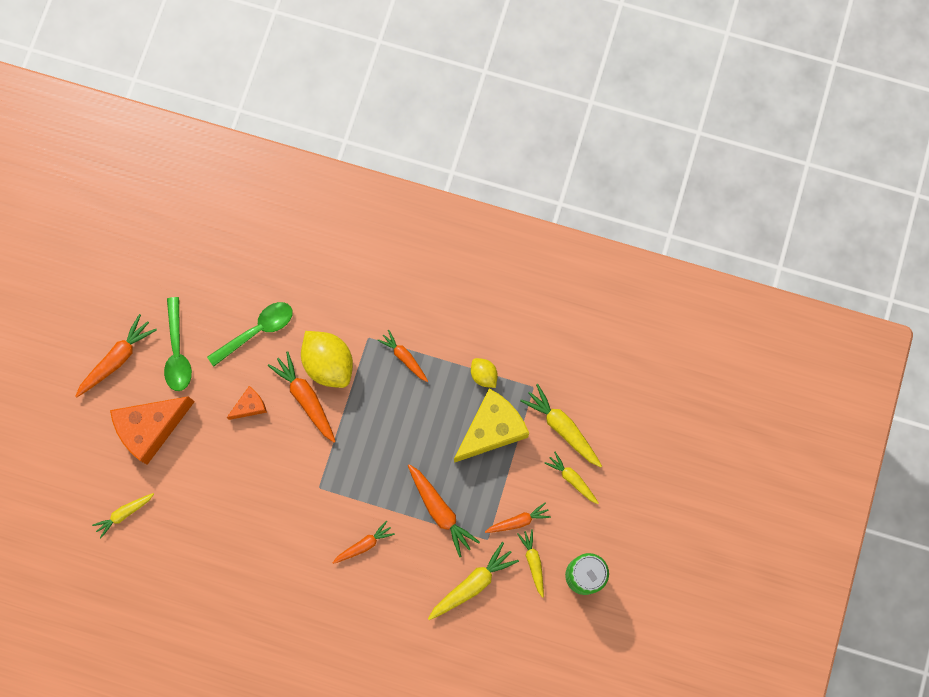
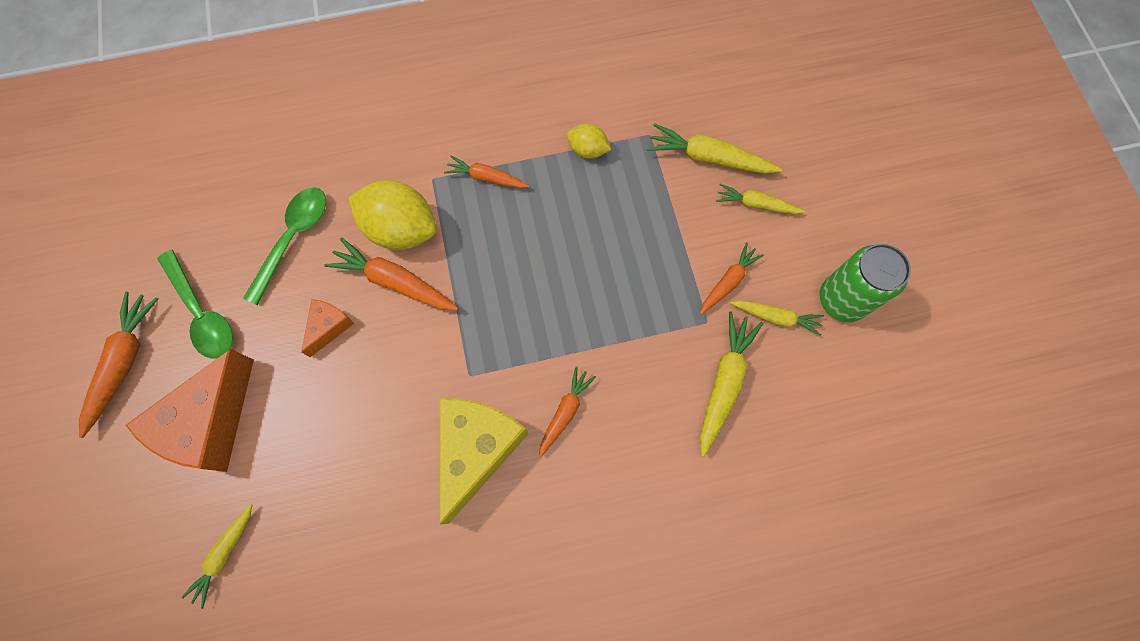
camera: 30 degrees left, 5 degrees down
(440, 511) = (632, 320): orange carrot -> none
(492, 429) = (633, 200): yellow cheese -> yellow cheese (476, 449)
(533, 562) = (776, 317): yellow carrot -> yellow carrot turned 150 degrees clockwise

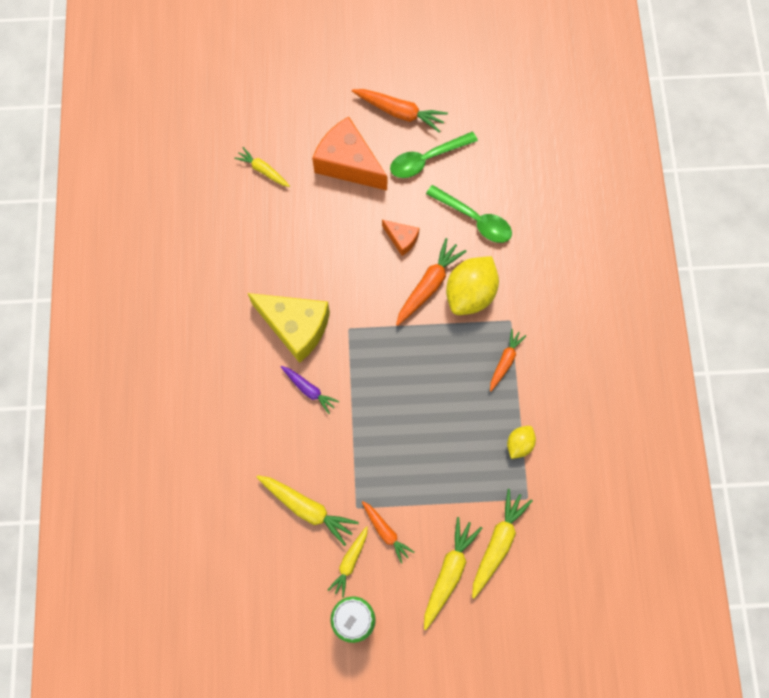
camera: 100 degrees right, 0 degrees up
(565, 412) = (309, 390): orange carrot -> purple carrot
(756, 204) = (449, 572): yellow carrot -> yellow carrot, size x1.56

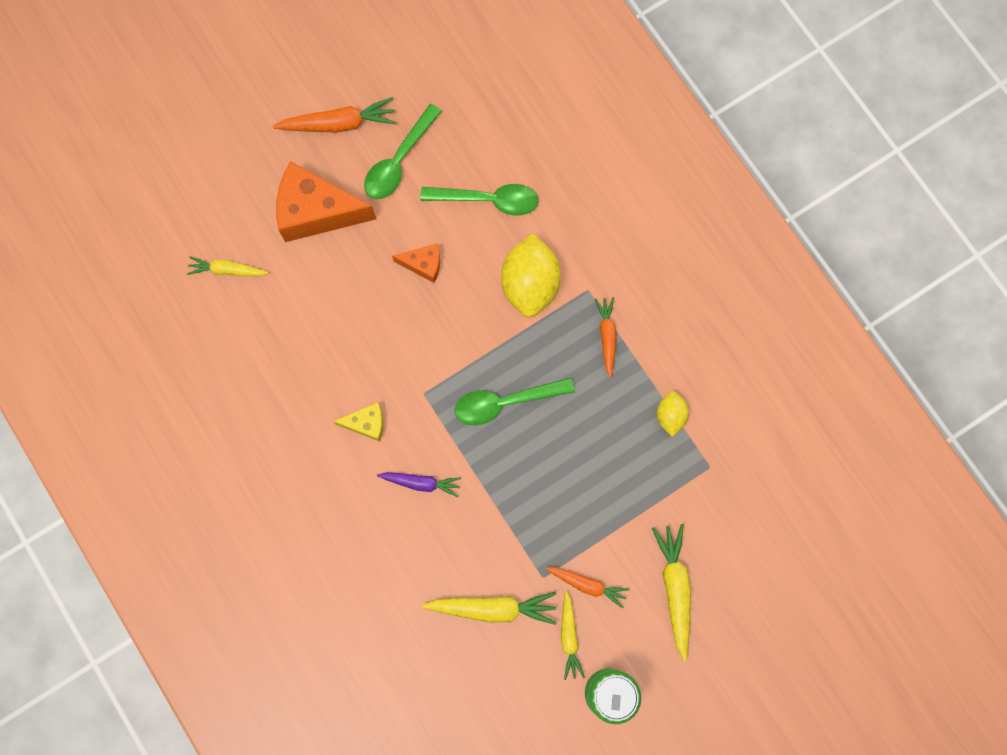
camera: 30 degrees left, 5 degrees up
(295, 327) = (366, 423): yellow cheese -> yellow cheese, size x0.49
(403, 367) = (505, 402): none -> green spoon
(428, 285) = (481, 299): orange carrot -> none
(498, 543) = (706, 530): yellow carrot -> none

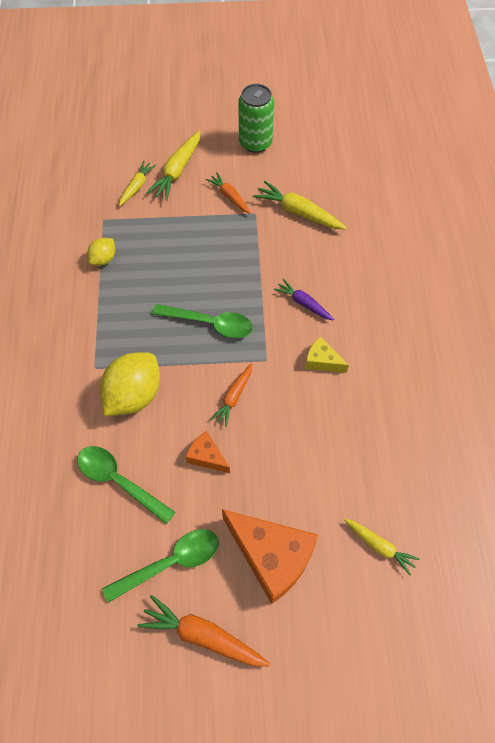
camera: 150 degrees left, 15 degrees down
(569, 637) = (260, 177): yellow carrot -> yellow carrot (137, 186)
(607, 336) = (106, 329): orange carrot -> orange carrot (234, 397)

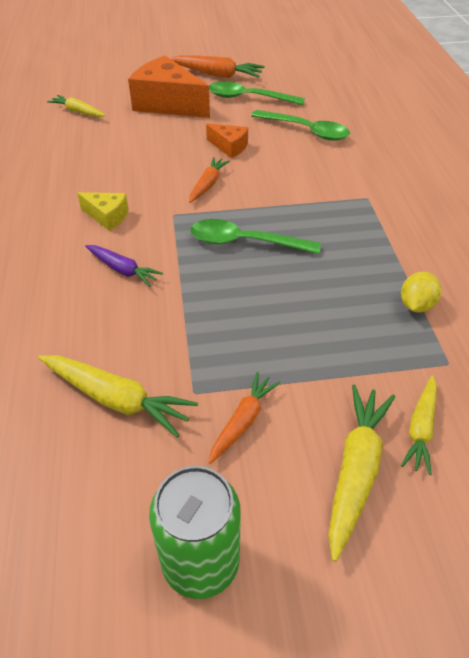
camera: 175 degrees right, 15 degrees down
(134, 395) = (315, 180): yellow lemon -> none
(170, 563) = (248, 98): green spoon -> green spoon turned 45 degrees clockwise
(229, 196) = (243, 421): orange carrot -> orange carrot turned 105 degrees counterclockwise

